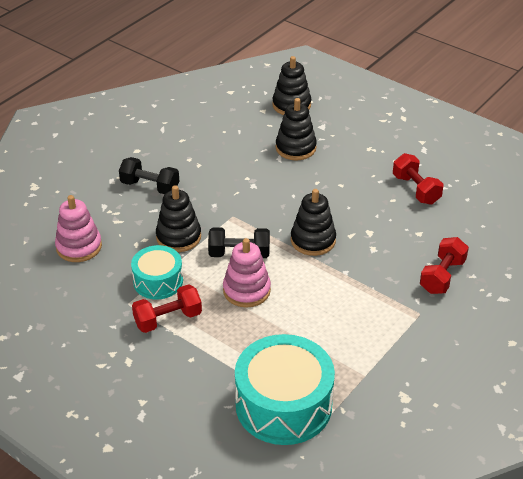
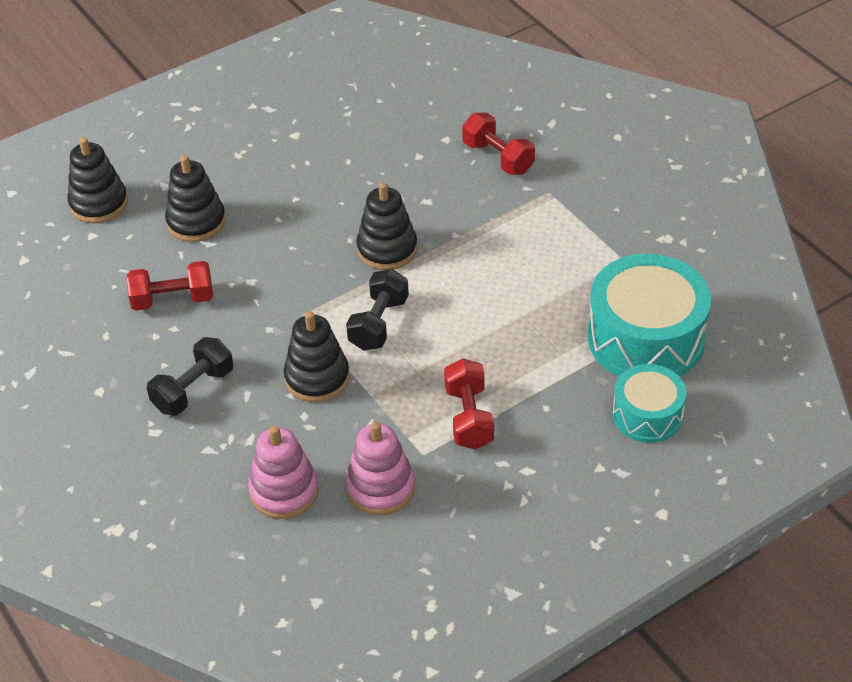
camera: 70 degrees left, 5 degrees up
(158, 281) = (394, 415): turquoise drum -> turquoise drum (647, 415)
(246, 290) = (449, 331): pink stacking toy -> pink stacking toy (380, 488)
(416, 189) = (340, 136): red dumbbell -> red dumbbell (173, 299)

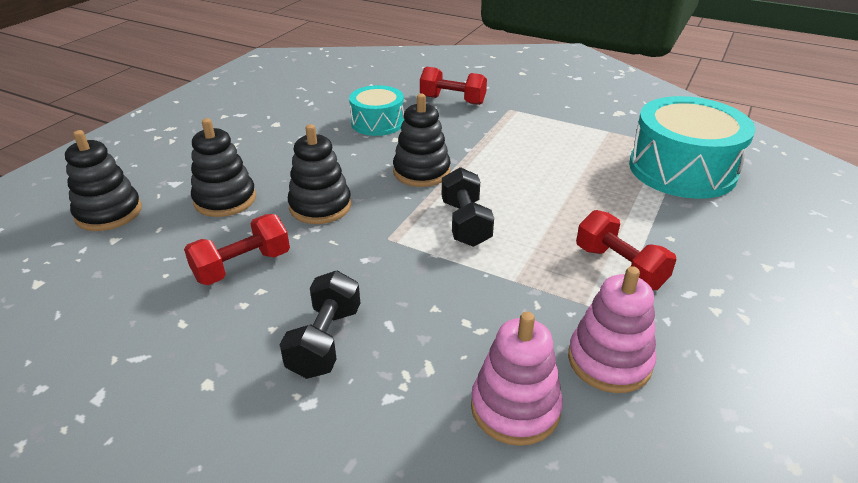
camera: 30 degrees left, 10 degrees down
(317, 378) = (449, 284): black stacking toy -> black stacking toy (320, 206)
(647, 415) = (749, 216): turquoise drum -> turquoise drum (377, 123)

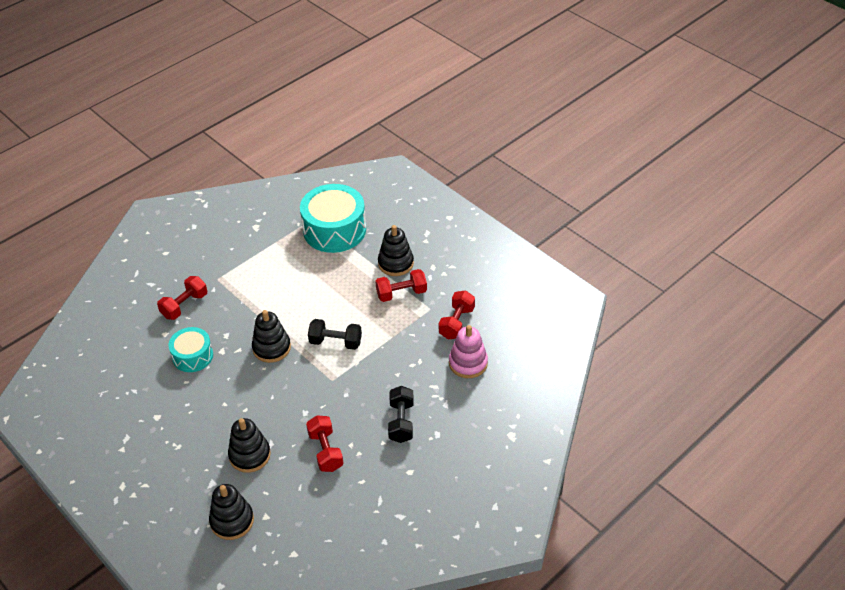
camera: 70 degrees left, 10 degrees up
(320, 206) = (284, 406): black stacking toy -> black stacking toy (395, 263)
(325, 341) = (401, 422): black dumbbell -> black dumbbell turned 60 degrees clockwise
(609, 361) = (456, 323): pink stacking toy -> red dumbbell

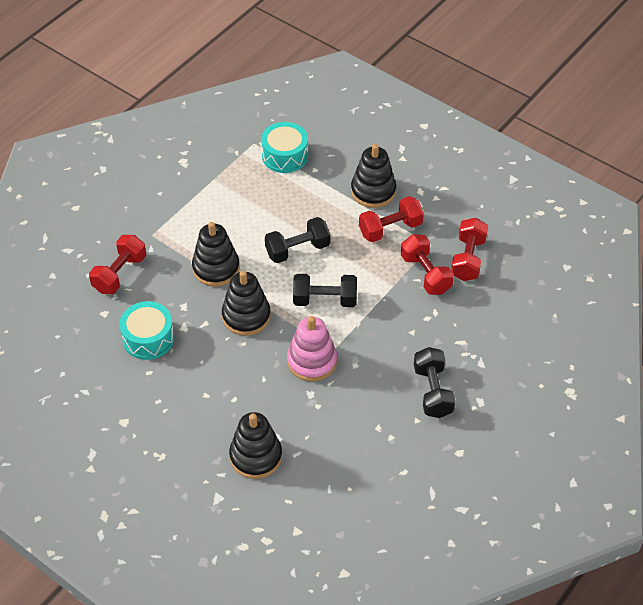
camera: 10 degrees left, 5 degrees up
(232, 521) = (256, 542): black stacking toy -> black stacking toy (216, 268)
(325, 302) = (297, 249): none -> black dumbbell
(325, 451) = (349, 439): red dumbbell -> red dumbbell (425, 274)
(334, 230) = (285, 155): turquoise drum -> turquoise drum, size x0.58
(468, 363) = (495, 308): pink stacking toy -> pink stacking toy (312, 361)

